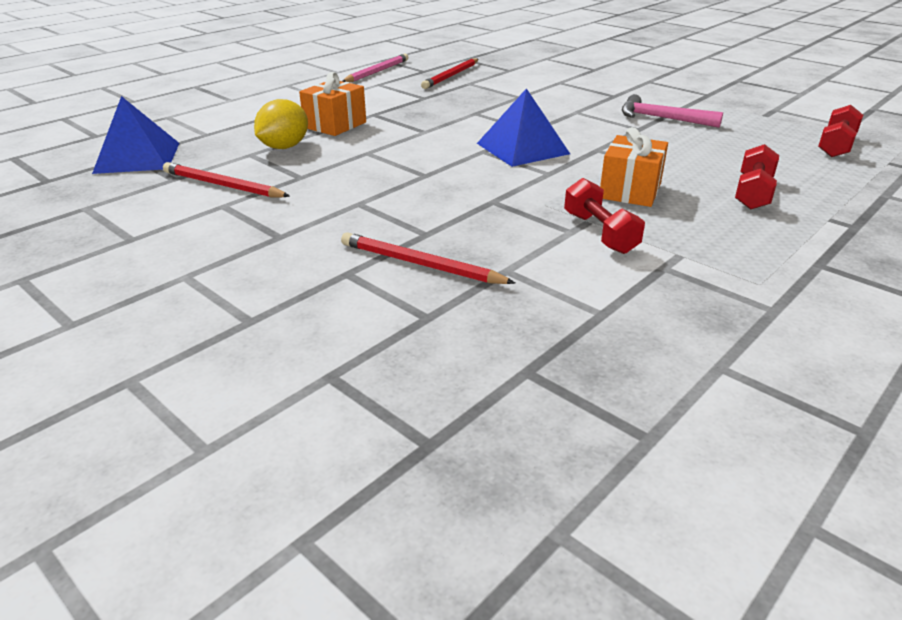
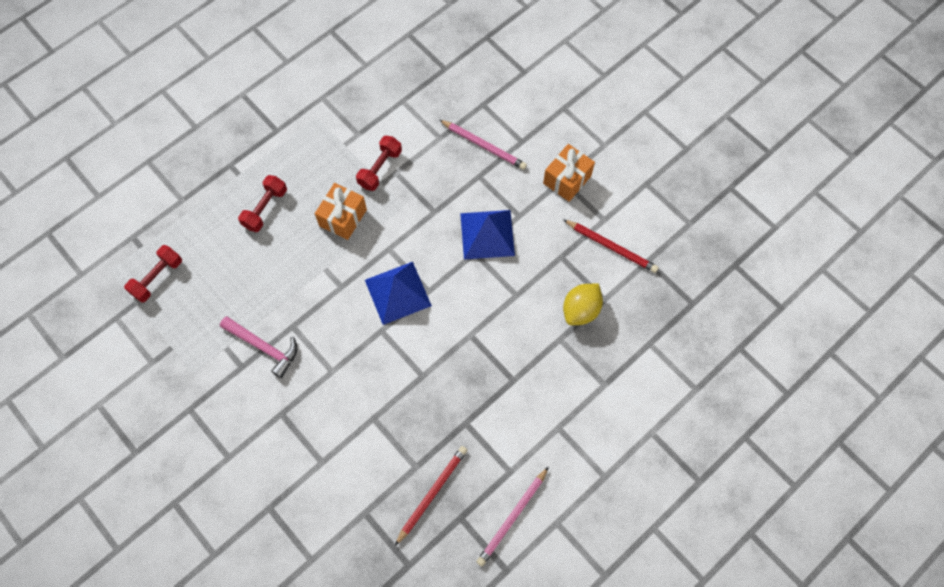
camera: 175 degrees left, 35 degrees up
(137, 157) = (687, 299): blue pyramid -> blue pyramid (487, 234)
(335, 125) = (545, 355): orange gift -> orange gift (567, 179)
(421, 264) = (483, 146): red pencil -> pink pencil
(599, 233) = (380, 168): red dumbbell -> red dumbbell turned 45 degrees clockwise

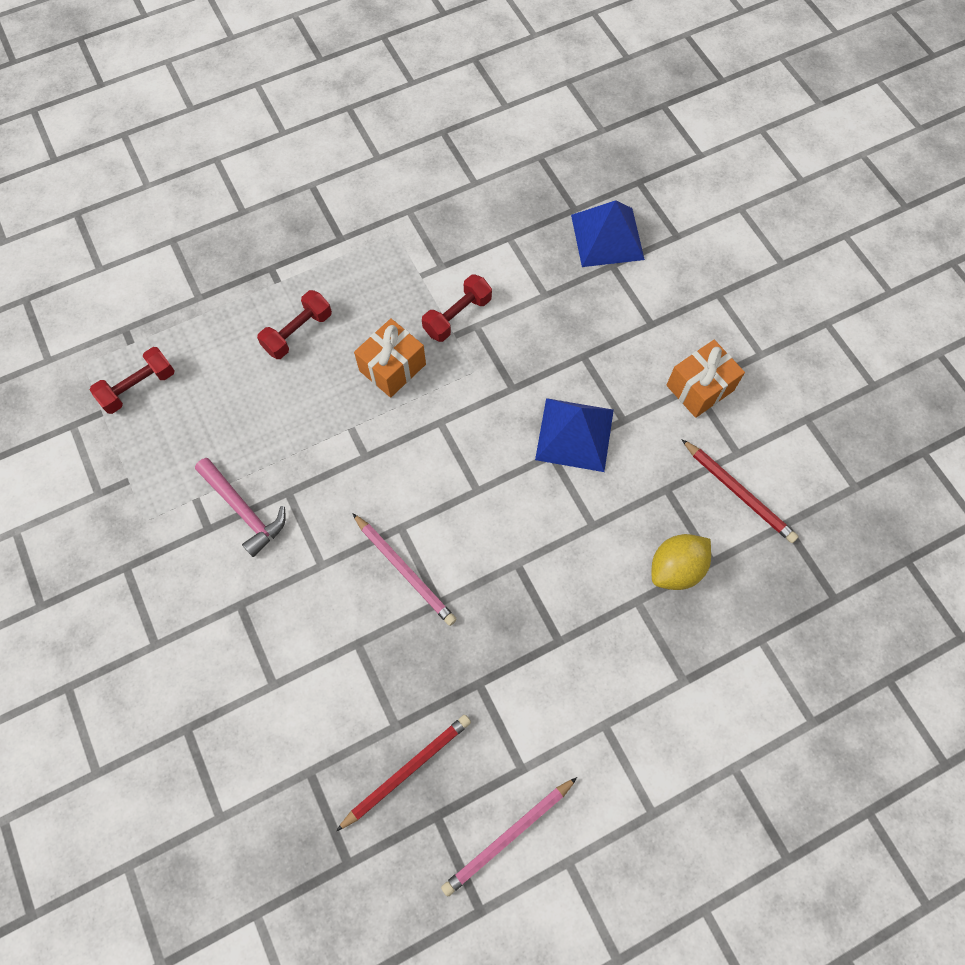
camera: 15 degrees right, 0 degrees up
(398, 292) = (436, 482): blue pyramid -> blue pyramid (607, 237)
(483, 146) = (599, 318): pink pencil -> pink pencil (404, 570)

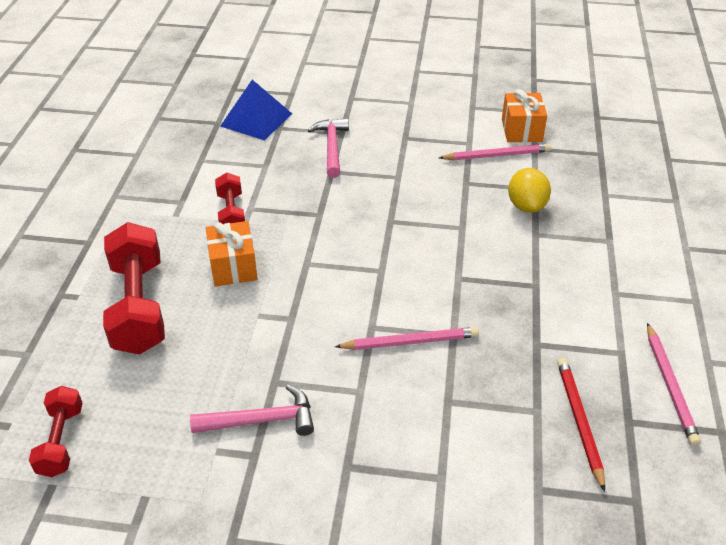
camera: 55 degrees left, 25 degrees down
(298, 332) = (139, 306): red dumbbell -> red dumbbell, size x1.81
(574, 434) = (385, 203): blue pyramid -> none
(620, 331) = (331, 147): none -> pink hammer
(700, 388) = (408, 135): orange gift -> orange gift (521, 130)
(738, 492) = (496, 155): red pencil -> pink pencil

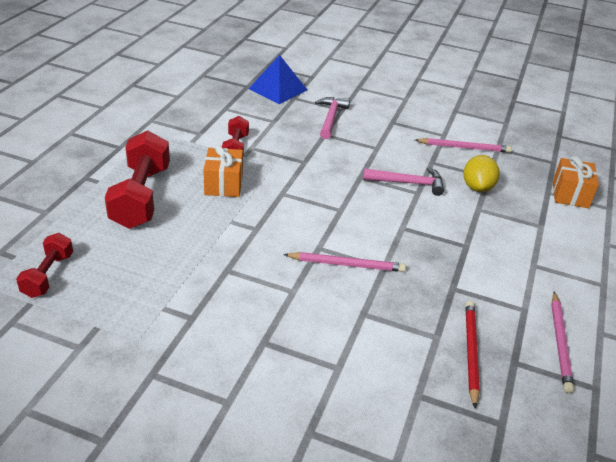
camera: 10 degrees right, 5 degrees down
(261, 420) = (206, 294): pink hammer -> pink hammer (408, 183)
(521, 130) = (491, 134): orange gift -> orange gift (570, 194)

